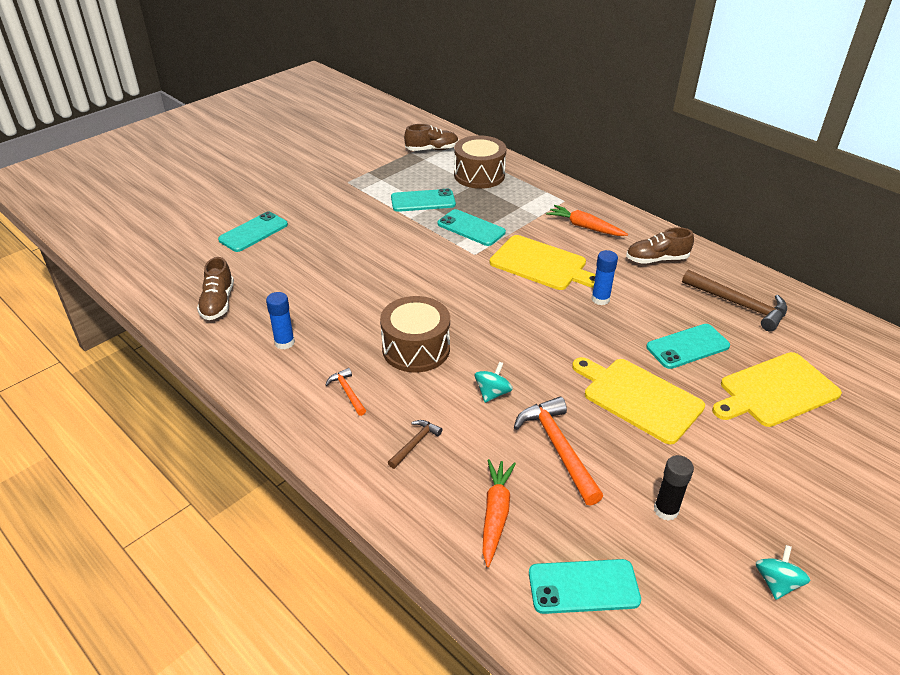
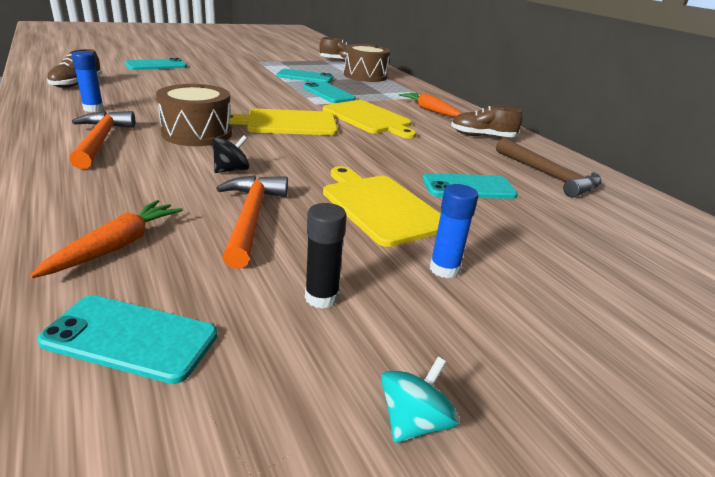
camera: 15 degrees right, 10 degrees down
(347, 392) = (100, 141): orange hammer -> orange hammer, size x1.92
(415, 443) = (111, 181): brown hammer -> none
(492, 393) = (231, 170): turquoise spinning top -> black spinning top
(600, 299) = (404, 144): blue glue stick -> blue glue stick (444, 269)
(776, 391) = (550, 238): yellow cutting board -> yellow cutting board (287, 123)

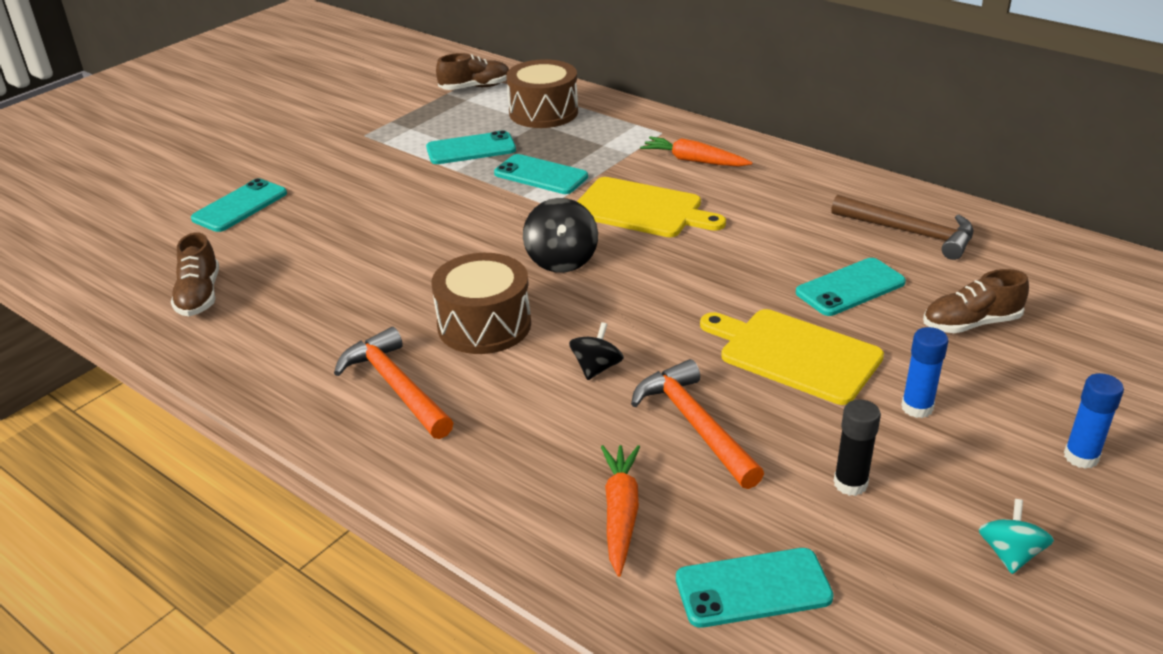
camera: 20 degrees left, 5 degrees up
(93, 109) = (299, 335): blue glue stick -> blue glue stick (1081, 457)
(287, 123) = (561, 260): yellow cutting board -> black spinning top
(482, 136) = (794, 190): brown shoe -> brown shoe (971, 324)

